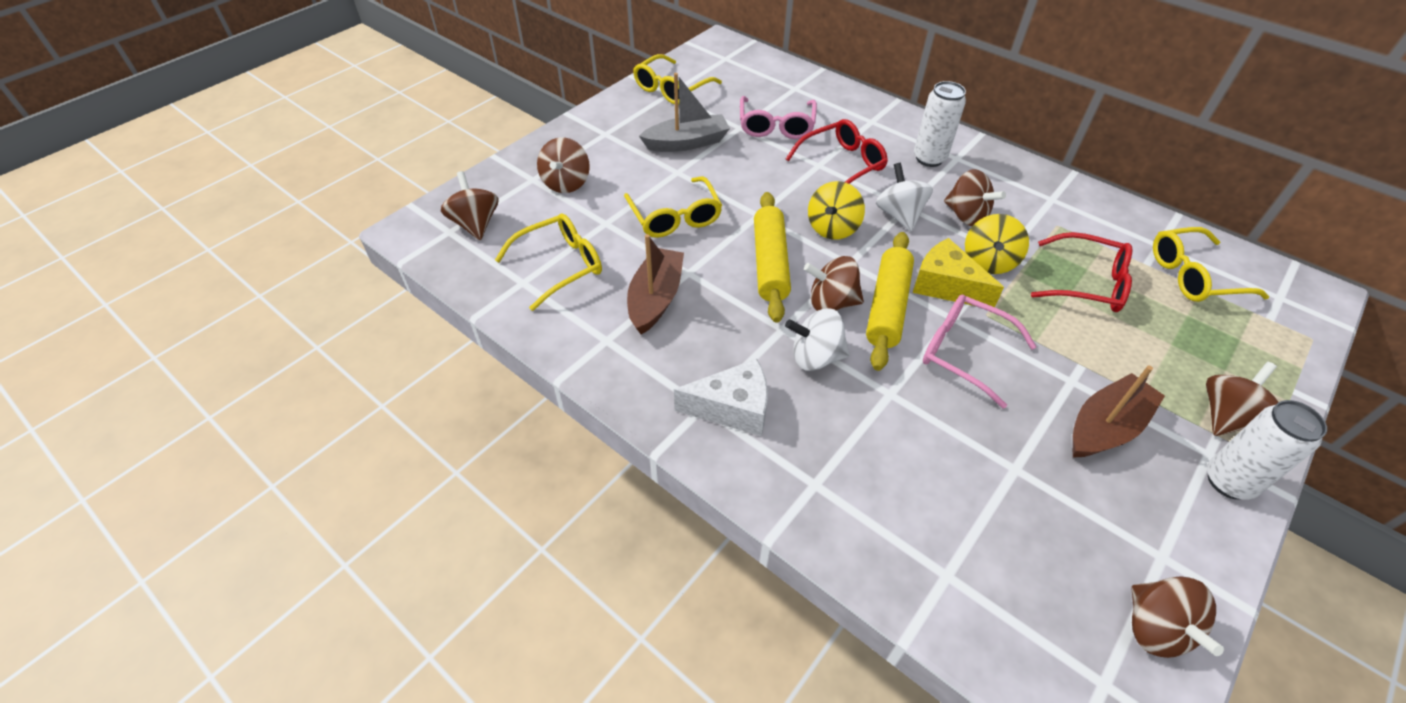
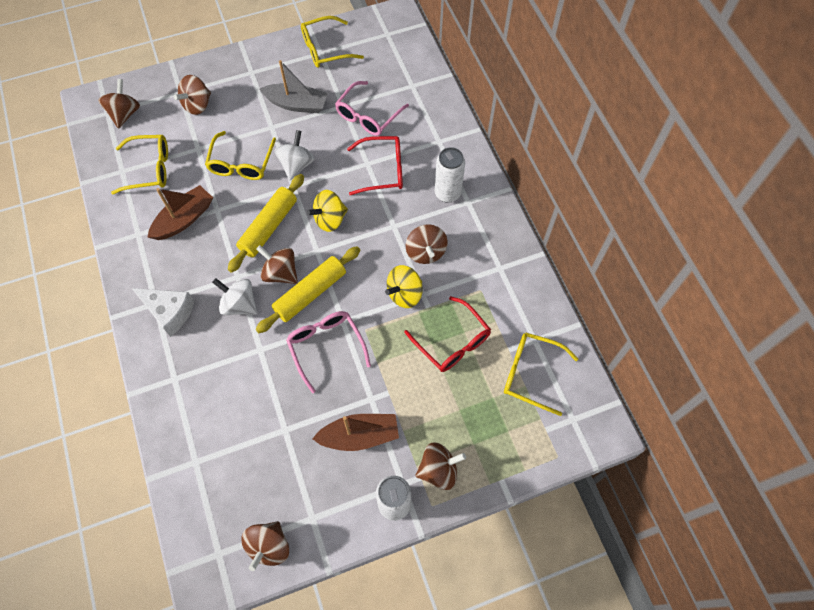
camera: 30 degrees right, 15 degrees up
(899, 215) = (382, 230): white spinning top -> white spinning top (296, 165)
(946, 286) = (360, 297): yellow cheese -> none

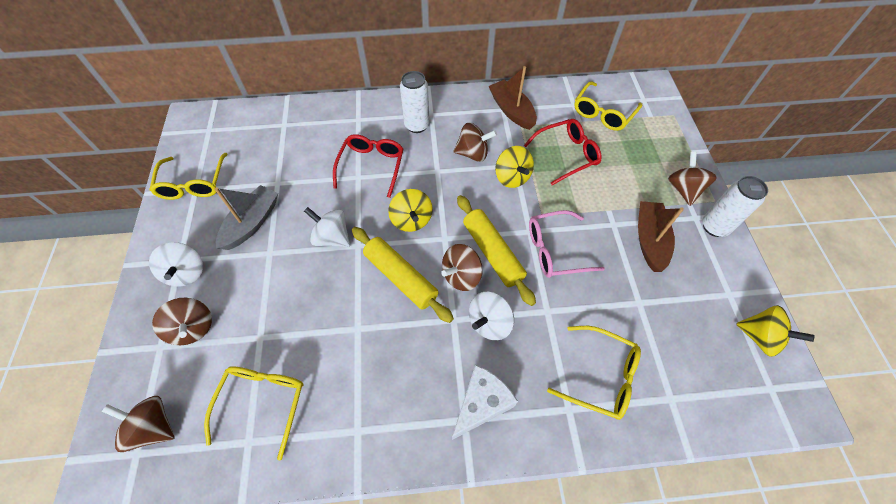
camera: 75 degrees left, 5 degrees down
(184, 219) = (357, 368): brown boat -> brown boat (512, 111)
(241, 81) = (186, 273): none -> white spinning top
(241, 164) = (306, 292): yellow glasses -> yellow glasses (602, 377)
(269, 546) = (760, 337): brown spinning top -> yellow spinning top
(367, 116) = (301, 165): pink glasses -> none

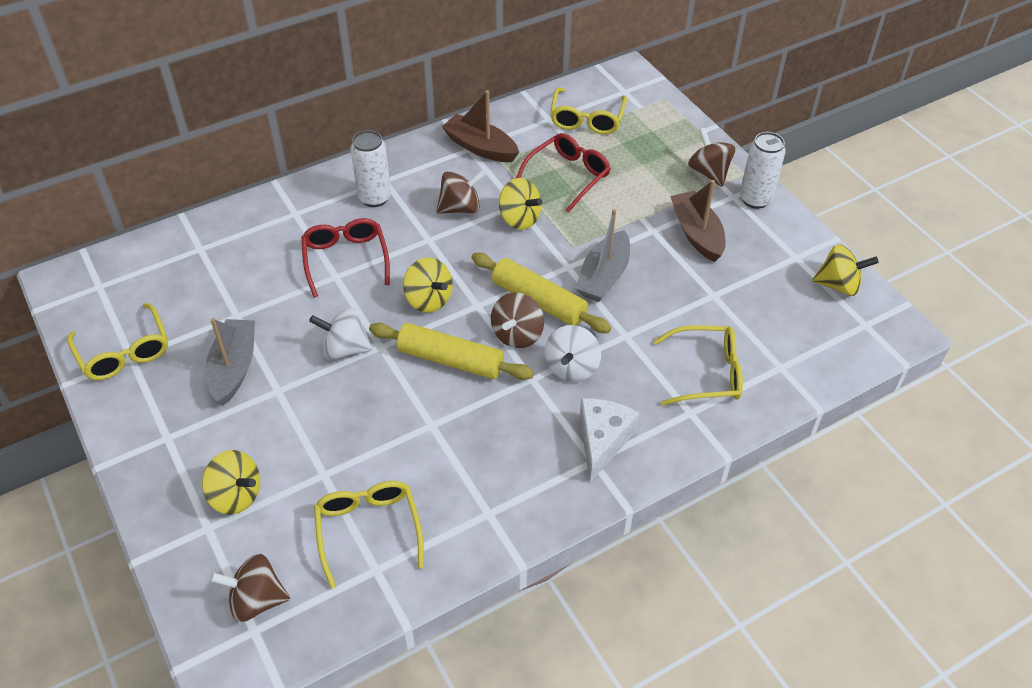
camera: 25 degrees left, 10 degrees down
(186, 273) = (186, 446): white spinning top -> none
(193, 328) = (236, 495): brown spinning top -> yellow spinning top
(554, 250) = (603, 276): pink glasses -> grey boat

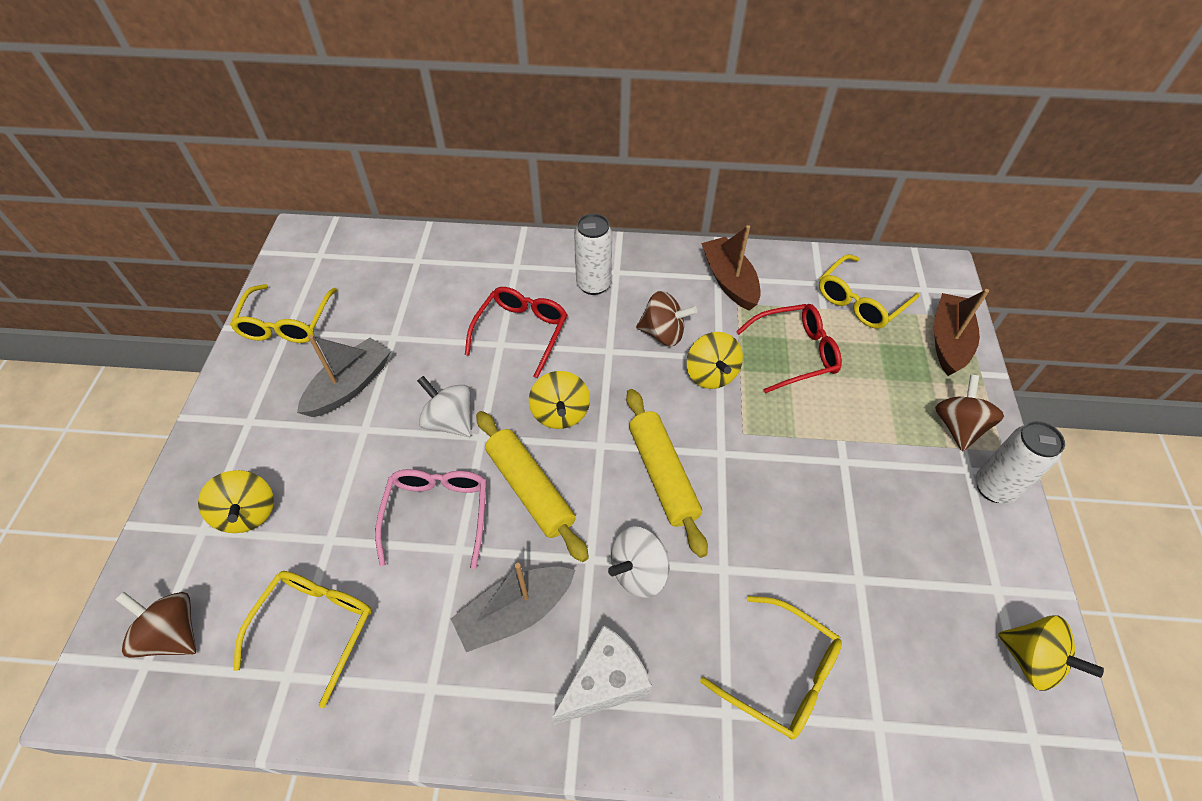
camera: 35 degrees right, 5 degrees up
(393, 411) = (438, 512): none -> pink glasses
(517, 335) = (613, 500): brown spinning top -> none
(603, 276) = (750, 485): grey boat -> grey boat (515, 612)
(697, 233) = (892, 492): brown boat -> brown boat (948, 341)

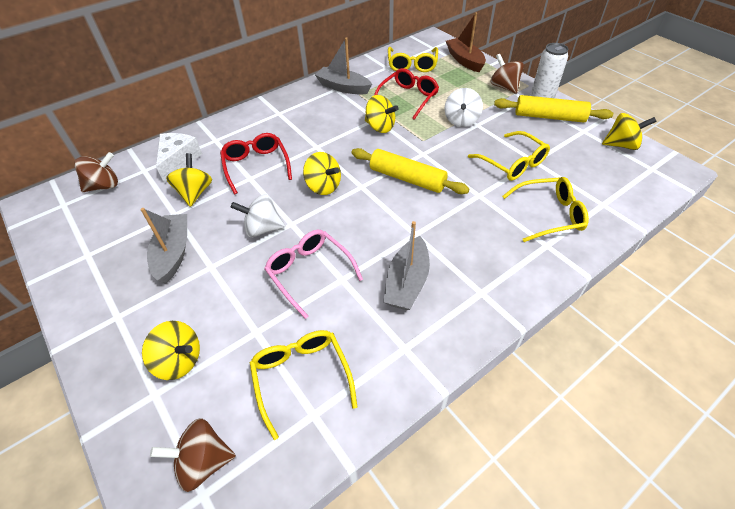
camera: 40 degrees left, 5 degrees down
(286, 324) = (82, 252): yellow glasses -> yellow glasses (513, 164)
(433, 324) = (195, 193): none -> yellow spinning top
(530, 489) = (348, 227): yellow rolling pin -> yellow rolling pin (549, 117)
(593, 284) = (273, 124): white can -> none
(605, 682) = (484, 275): white cheese -> white cheese (178, 161)
(639, 572) = (444, 222): white spinning top -> white spinning top (461, 120)
(663, 333) = (336, 124): brown spinning top -> brown spinning top (104, 186)
(729, 281) = (343, 87): brown boat -> grey boat

